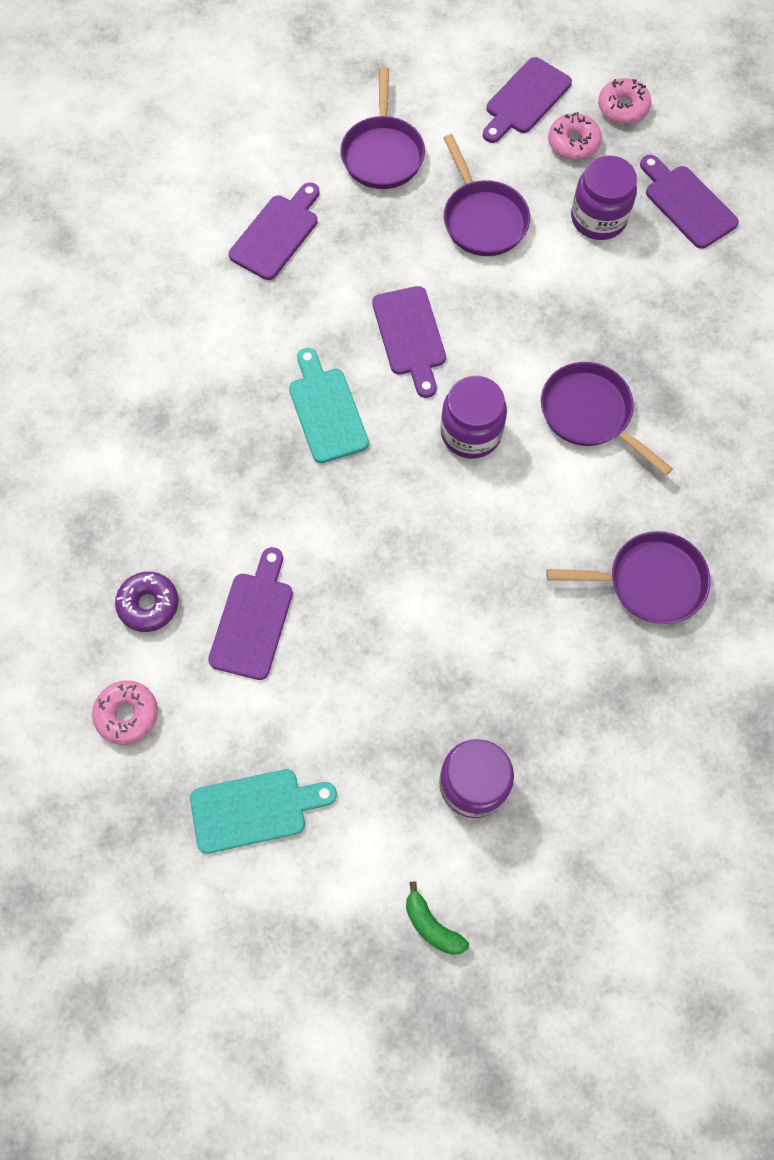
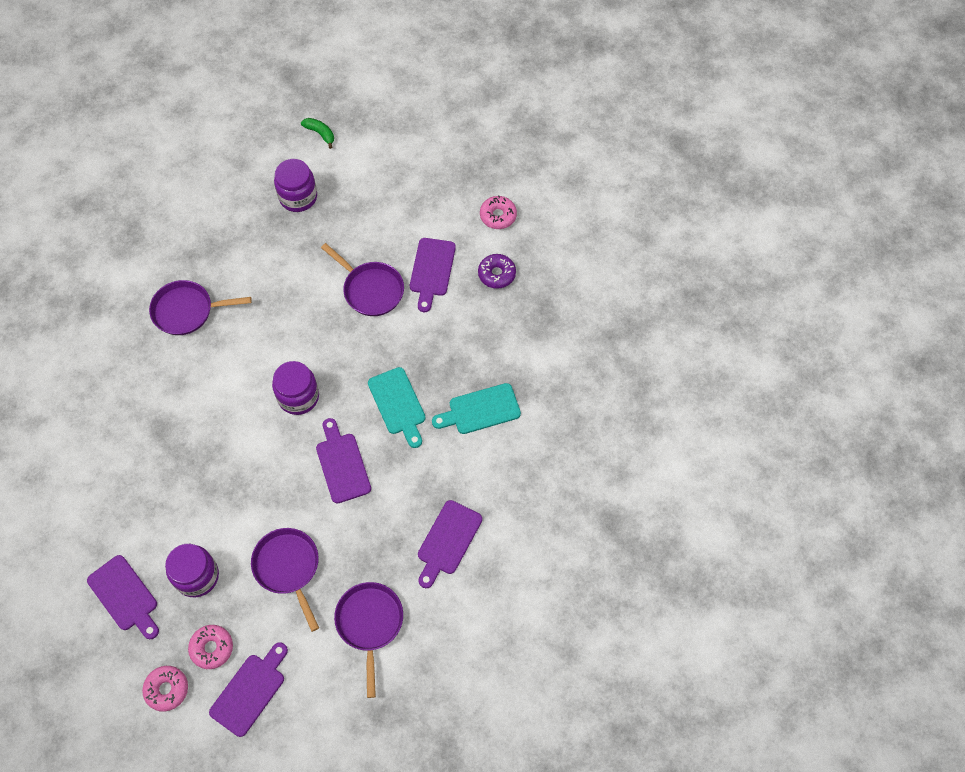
camera: 175 degrees right, 5 degrees down
(255, 809) = (419, 176): turquoise cutting board -> turquoise cutting board (480, 410)
(590, 414) = (216, 416): purple pan -> purple pan (370, 289)

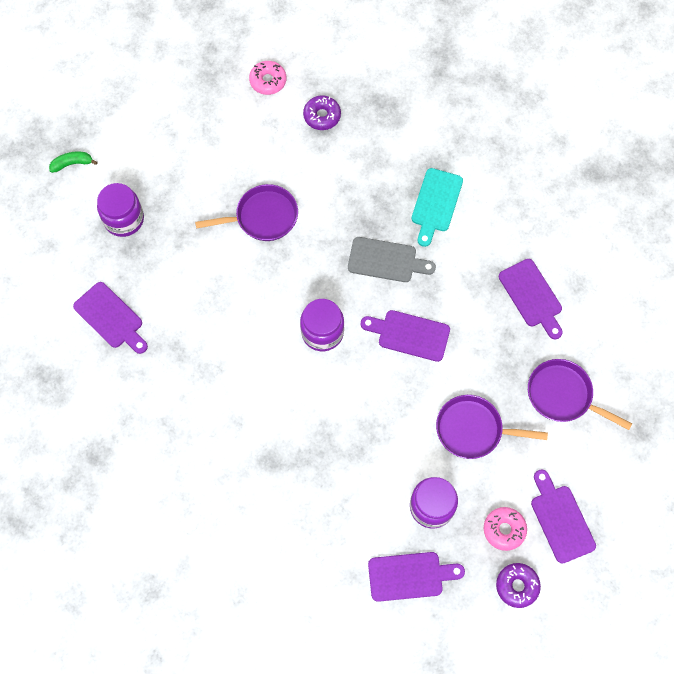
camera: 55 degrees left, 5 degrees up
(167, 689) = (517, 586): pink donut -> purple donut
(187, 311) = (168, 374): purple pan -> none
(398, 404) = (386, 260): turquoise cutting board -> grey cutting board
(432, 270) = (281, 161): purple cutting board -> purple cutting board (111, 318)

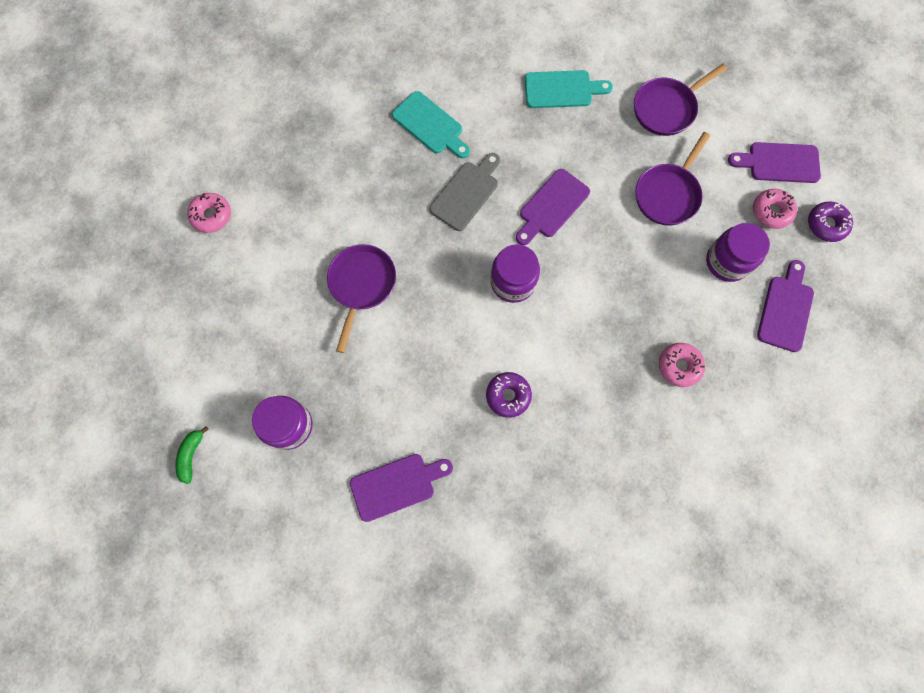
camera: 65 degrees left, 5 degrees up
(311, 500) = (679, 366): none -> pink donut
(322, 116) = (281, 183): purple donut -> purple donut (508, 396)
(532, 296) = (562, 89): purple cutting board -> turquoise cutting board

